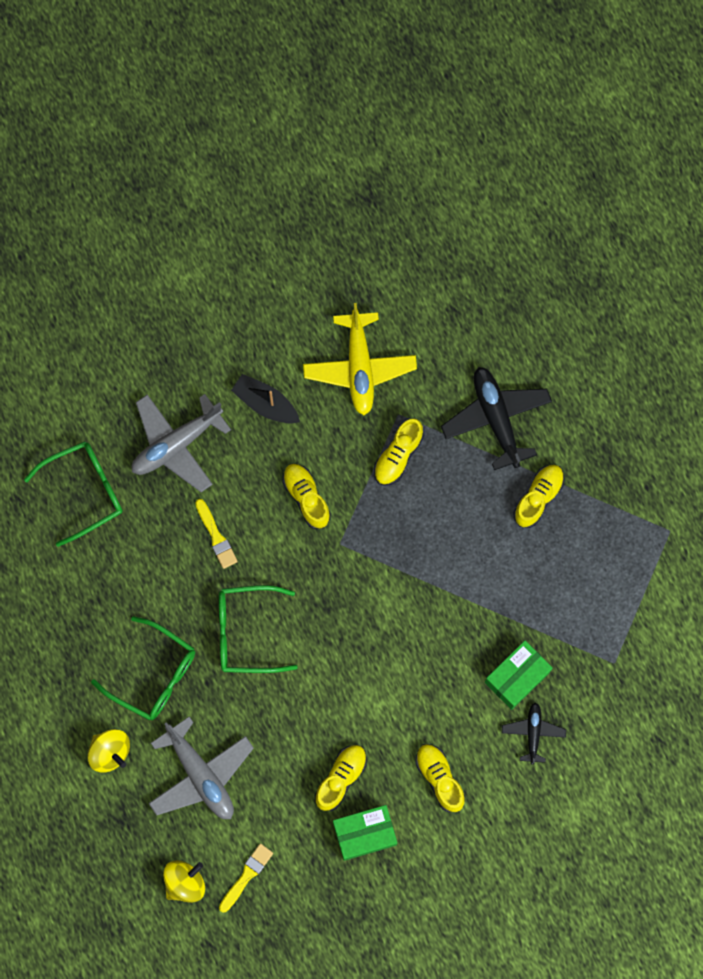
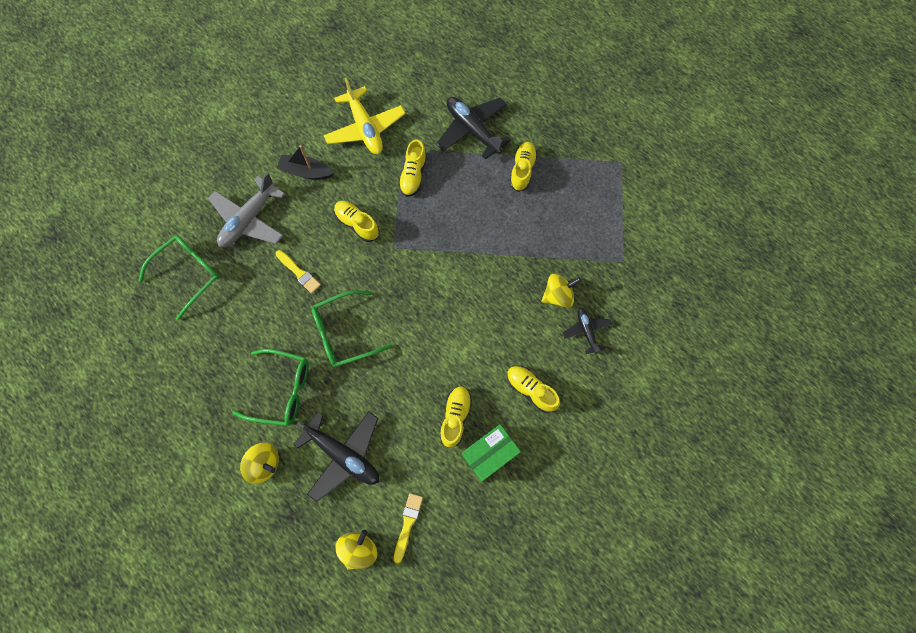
camera: 20 degrees left, 5 degrees down
(200, 775) = (343, 455): grey plane -> black plane
(517, 677) = (558, 295): green box -> yellow spinning top

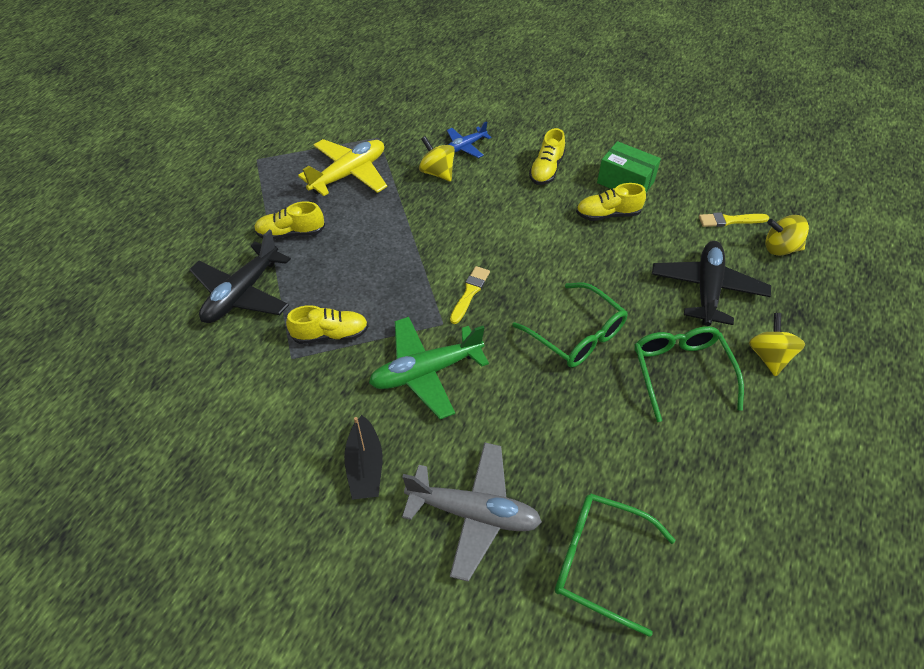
camera: 110 degrees left, 20 degrees down
(299, 273) = (525, 413): yellow brush -> yellow brush (470, 293)
(357, 224) = (426, 372): yellow shoe -> green plane
(365, 128) = (267, 415): yellow plane -> yellow plane (349, 174)
(586, 331) = (465, 146): black plane -> blue plane

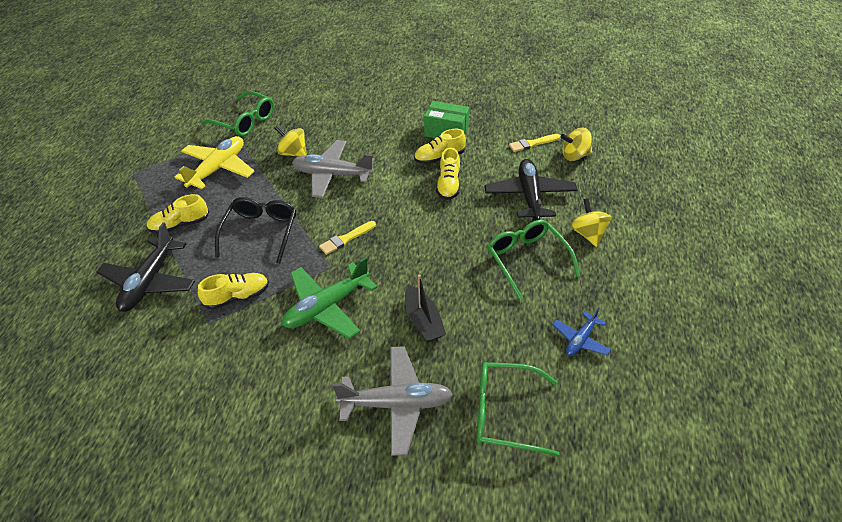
camera: 15 degrees left, 5 degrees down
(365, 466) = (296, 392): black boat -> black boat (423, 320)
(376, 262) = (261, 232): none -> black glasses
(465, 146) = (311, 129): blue plane -> blue plane (580, 339)
(470, 293) = (346, 239): yellow brush -> yellow brush turned 135 degrees counterclockwise
(475, 209) = (332, 175): none -> grey plane
(546, 170) = (382, 134): yellow shoe -> yellow shoe (448, 185)
(577, 335) = (440, 251): green glasses -> green glasses (245, 121)

